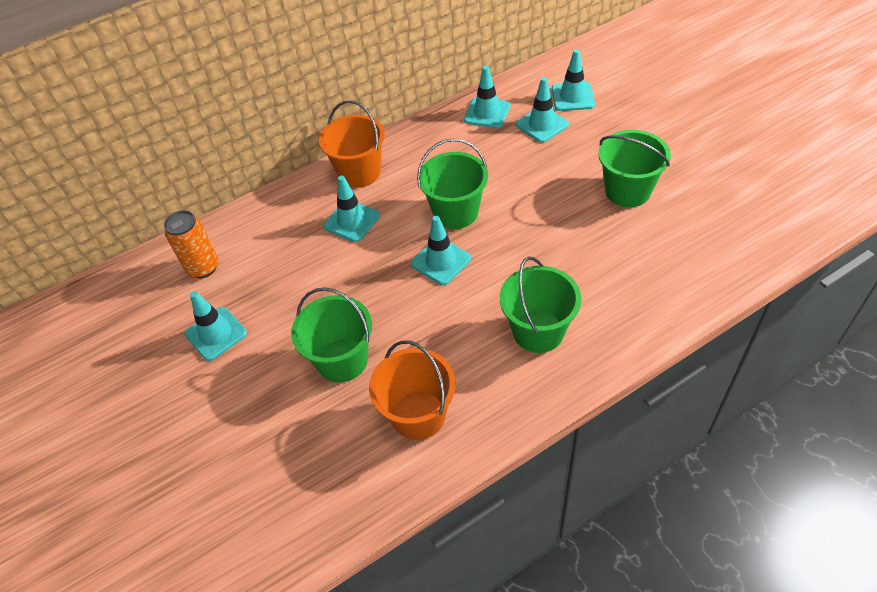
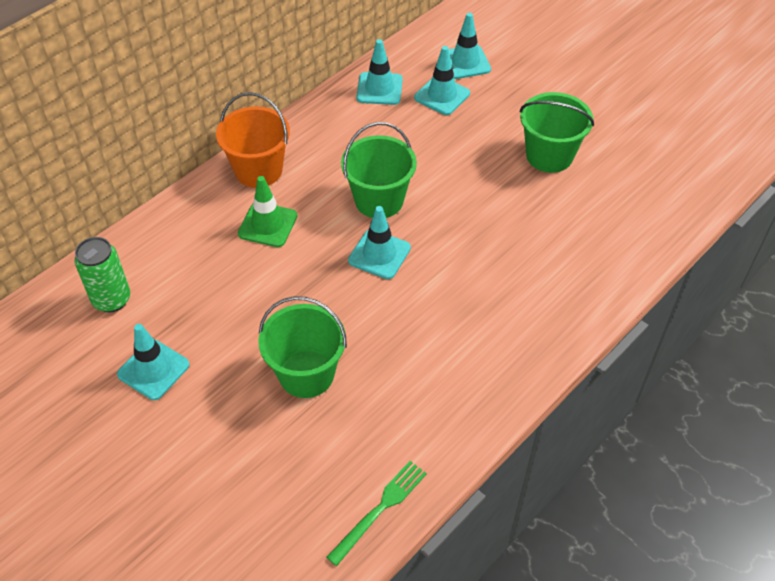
camera: 20 degrees left, 0 degrees up
(203, 267) = (112, 299): orange can -> green can
(352, 221) = (267, 225): turquoise traffic cone -> green traffic cone
(367, 500) = (380, 509): none -> green fork
(418, 415) = (405, 415): orange bucket -> none
(538, 331) = (501, 311): green bucket -> none

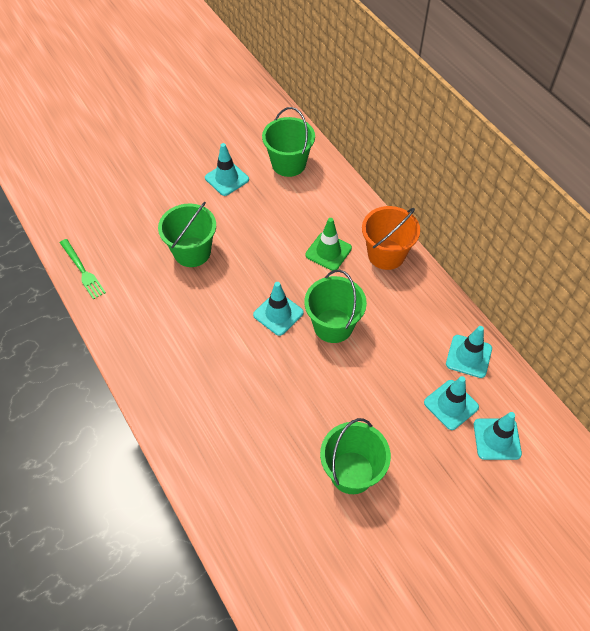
camera: 105 degrees right, 5 degrees up
(112, 299) = (288, 164): green can -> green bucket

